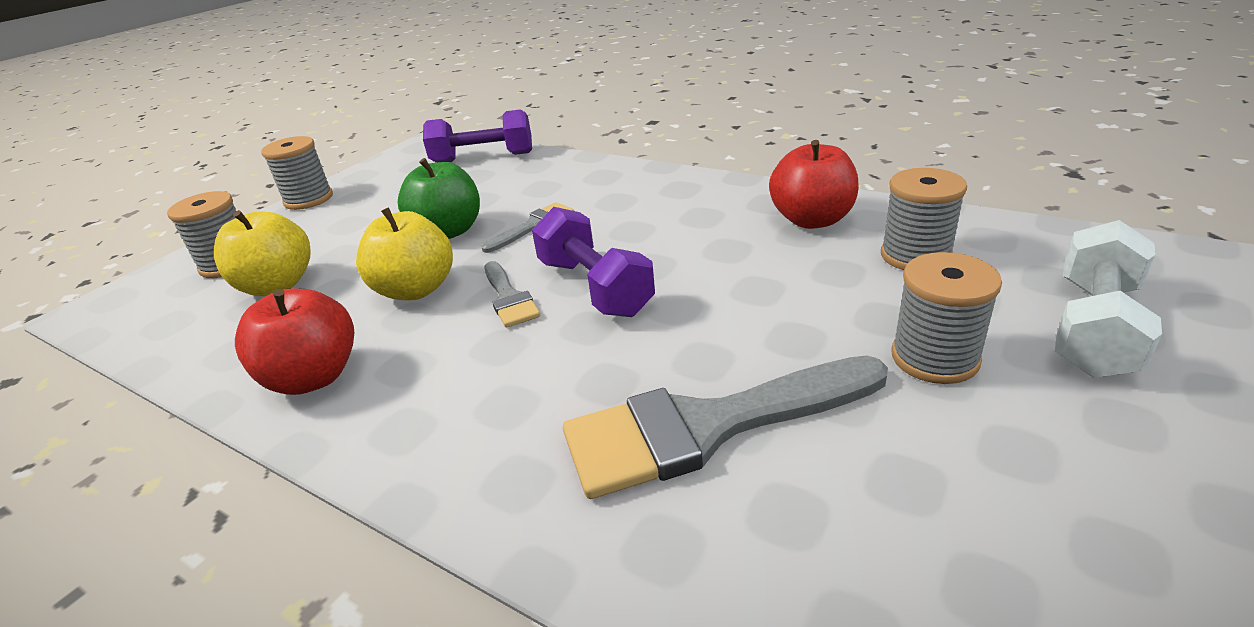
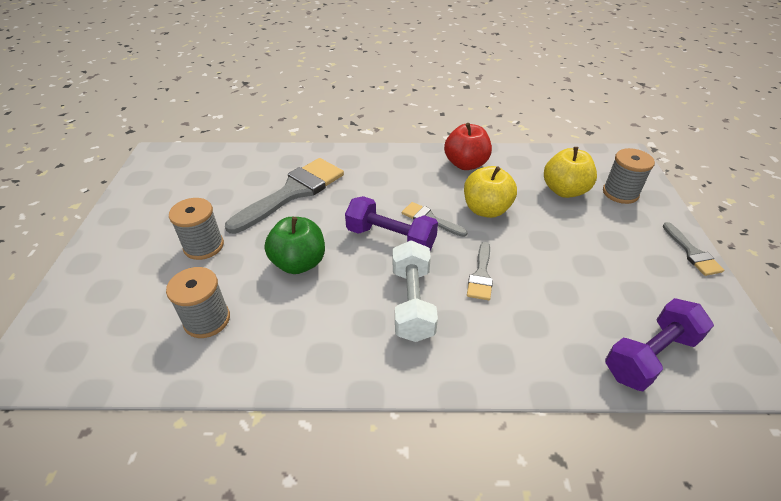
camera: 145 degrees right, 10 degrees up
(308, 199) = (692, 253): grey spool -> grey brush
(449, 231) = (532, 253): green apple -> green apple (299, 263)
(812, 220) = (283, 341): red apple -> none
(1094, 328) = (120, 286): white dumbbell -> white dumbbell (412, 303)

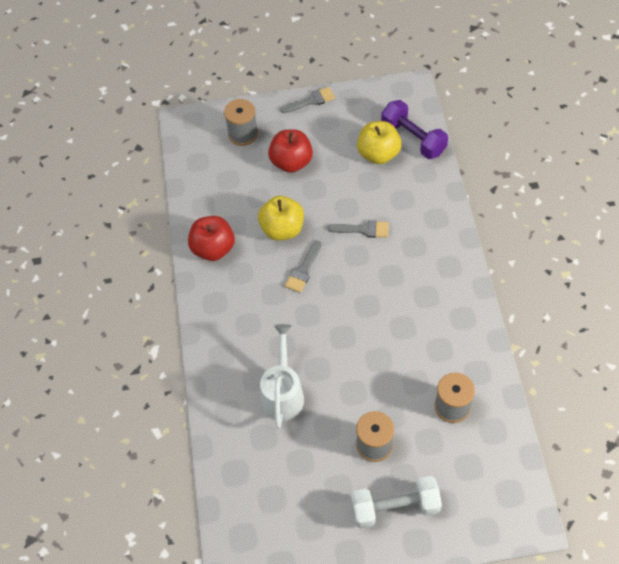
camera: 95 degrees left, 15 degrees up
(293, 192) = (283, 393): grey brush -> white watering can
(299, 263) = (378, 359): green apple -> none
(391, 238) = (334, 296): purple dumbbell -> none
(412, 303) = (401, 271): white dumbbell -> white dumbbell (395, 508)
(564, 190) = (245, 172): yellow apple -> yellow apple (378, 154)
(583, 225) = (291, 162): none -> red apple

